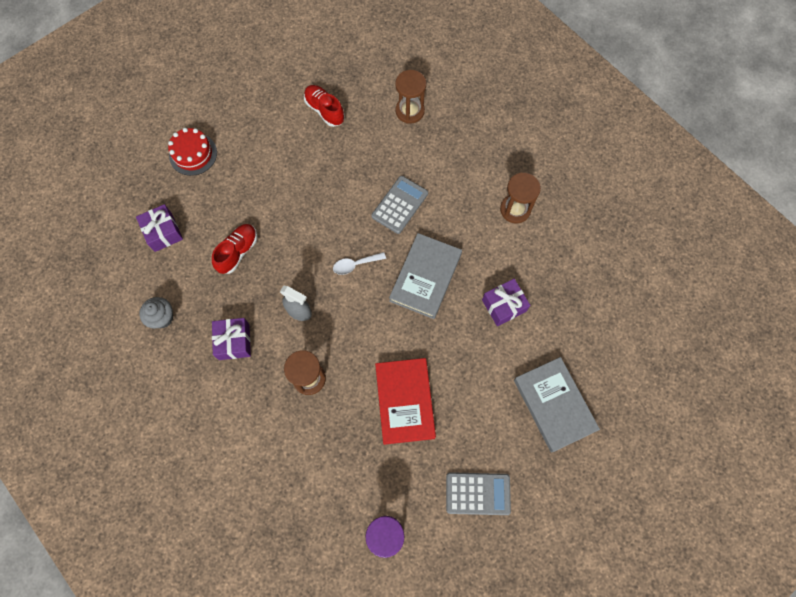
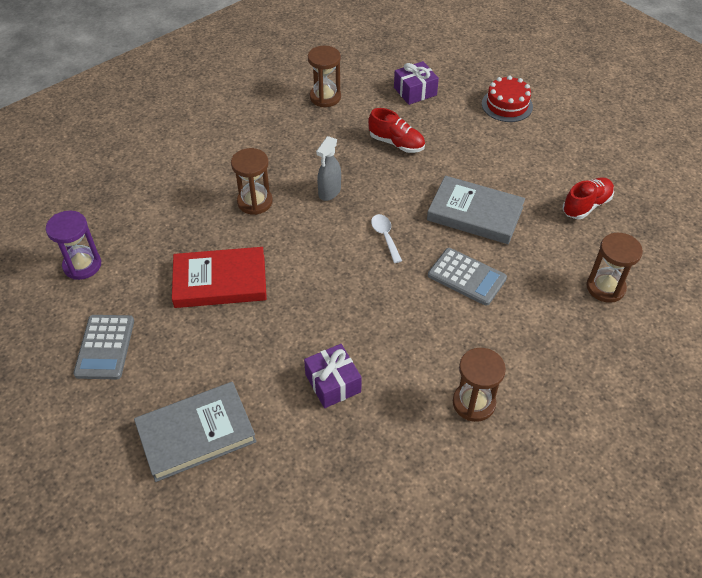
camera: 90 degrees right, 20 degrees down
(162, 318) = (325, 97): grey cupcake -> brown hourglass
(234, 341) = (298, 145): purple gift -> none
(425, 277) = (371, 301): grey book -> grey book (475, 213)

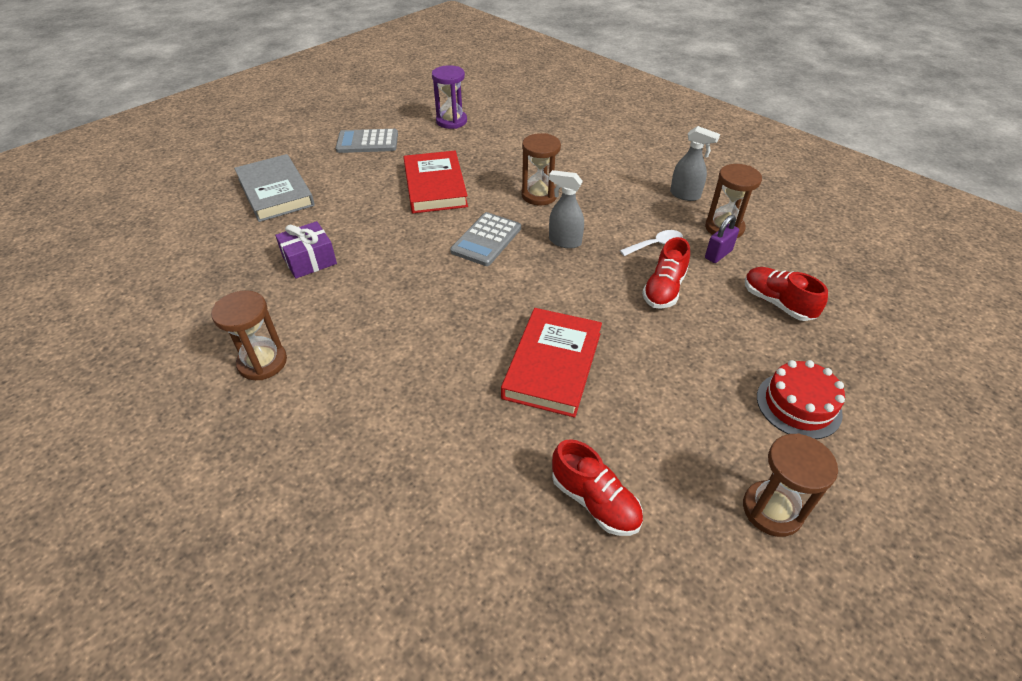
camera: 85 degrees right, 5 degrees down
(275, 109) = (685, 195): none -> grey spray bottle
(358, 107) = (718, 254): none -> purple padlock
(385, 236) = (502, 286): white spoon -> white spoon (655, 245)
(415, 91) = (777, 303): purple gift -> red shoe
(467, 277) = (443, 357): grey calculator -> grey calculator (486, 240)
(475, 213) = (553, 365): grey book -> red book
(605, 287) = (425, 513): brown hourglass -> brown hourglass (772, 510)

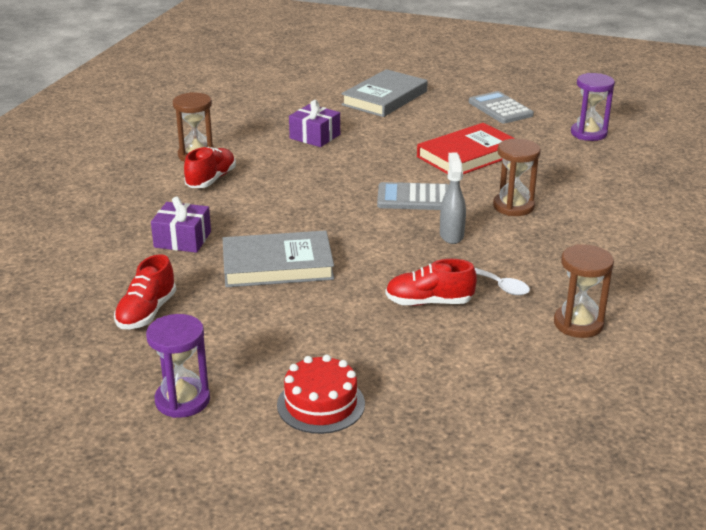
camera: 65 degrees right, 15 degrees down
(454, 427) = (182, 239): none -> purple gift
(553, 365) = (277, 265): red book -> grey book
(685, 195) = (616, 289): grey spray bottle -> none
(718, 254) = (522, 326): purple padlock -> none
(772, 510) = (182, 400): brown hourglass -> purple hourglass
(777, 303) = (471, 375): red shoe -> red shoe (211, 180)

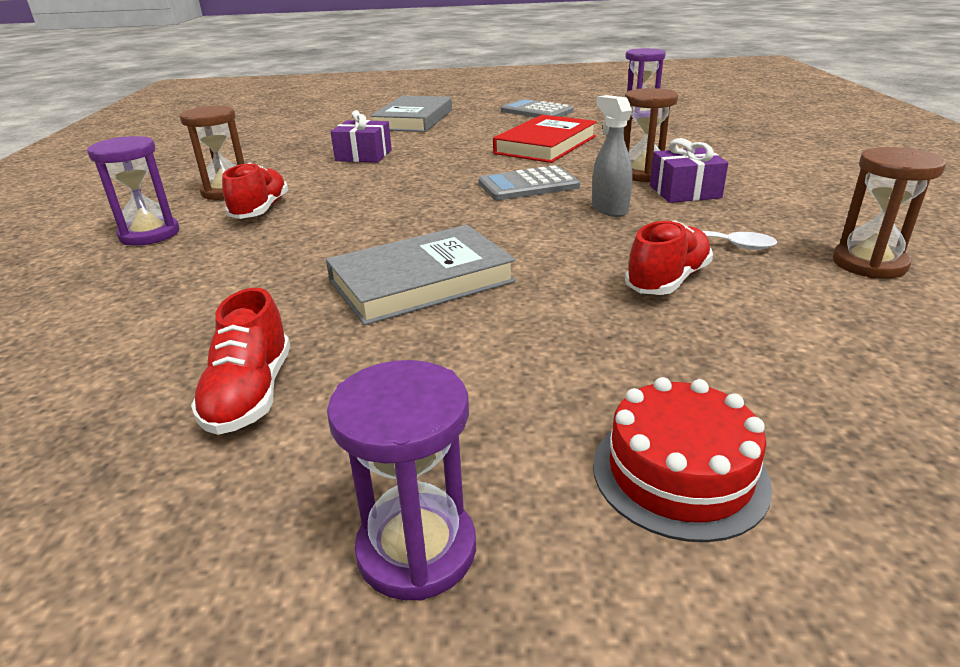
camera: 20 degrees left, 0 degrees up
(133, 186) = (149, 234): none -> purple hourglass
(182, 239) = (257, 279): purple gift -> purple gift (684, 192)
(429, 302) = (667, 280): red shoe -> red shoe turned 150 degrees clockwise

